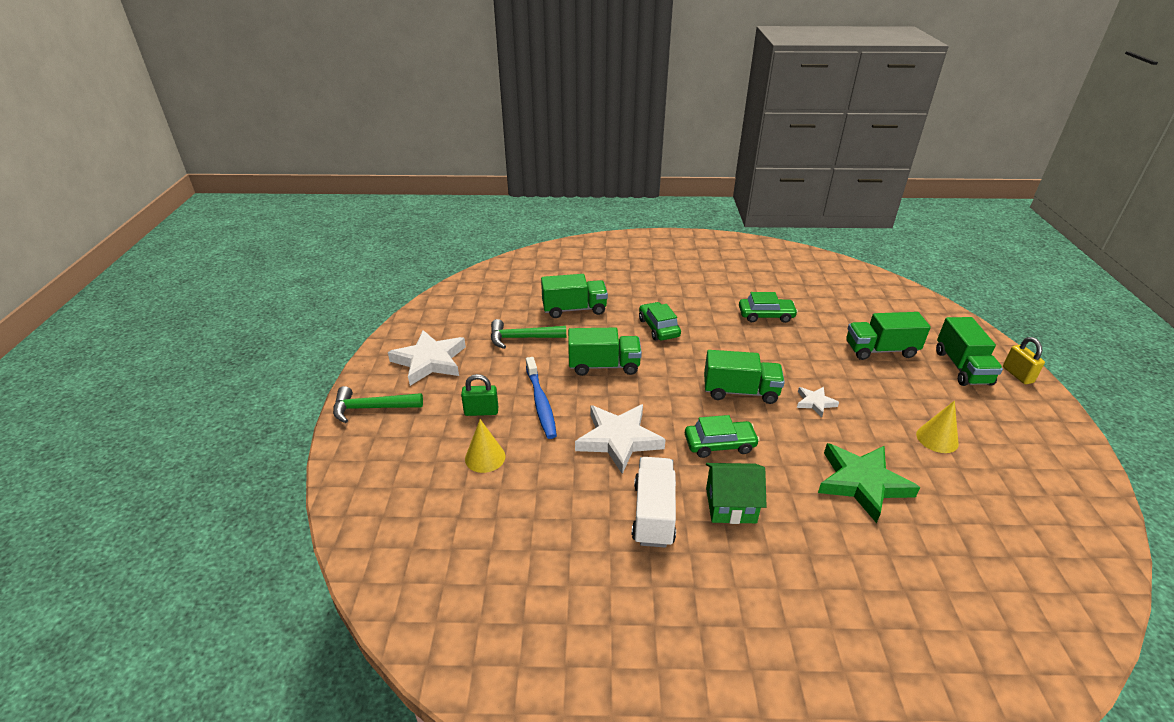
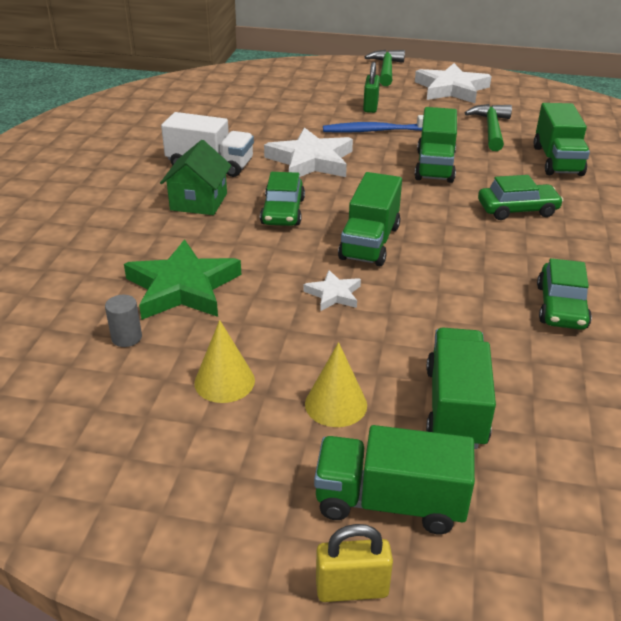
camera: 100 degrees right, 0 degrees up
(485, 457) = (310, 106): yellow cone -> yellow cone (336, 404)
(940, 499) = (126, 337): none -> grey cylinder

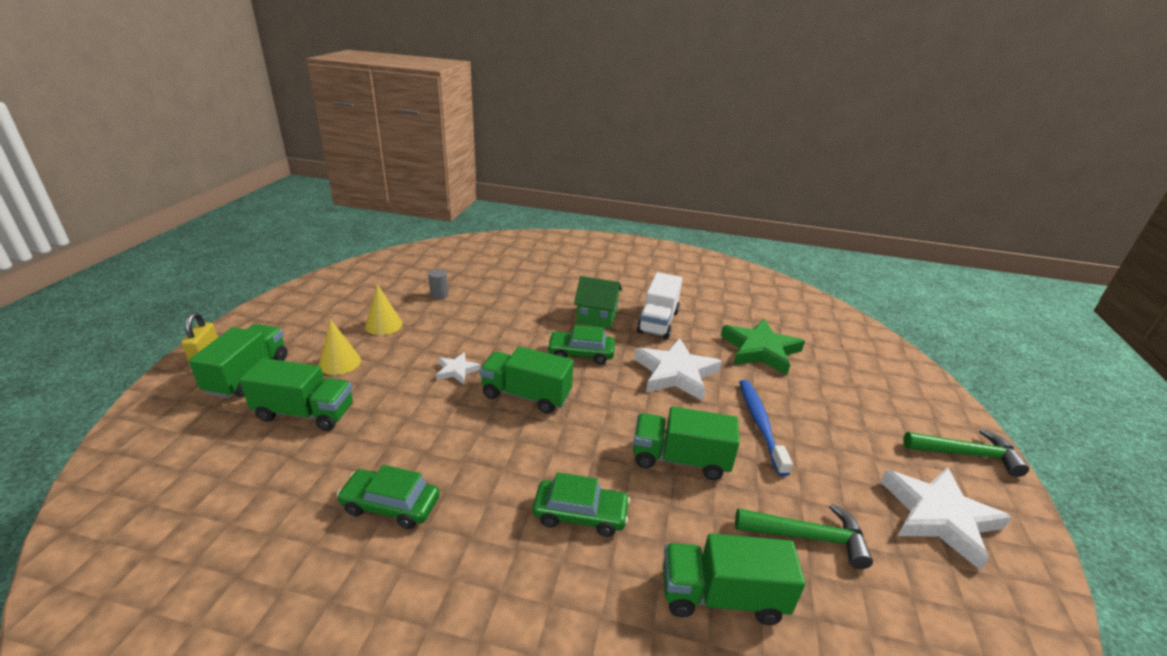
camera: 90 degrees right, 5 degrees down
(182, 287) = (484, 311): green star -> green star (760, 350)
(370, 107) = (828, 426): green padlock -> none
(517, 209) = (580, 514): green car -> green car turned 75 degrees counterclockwise

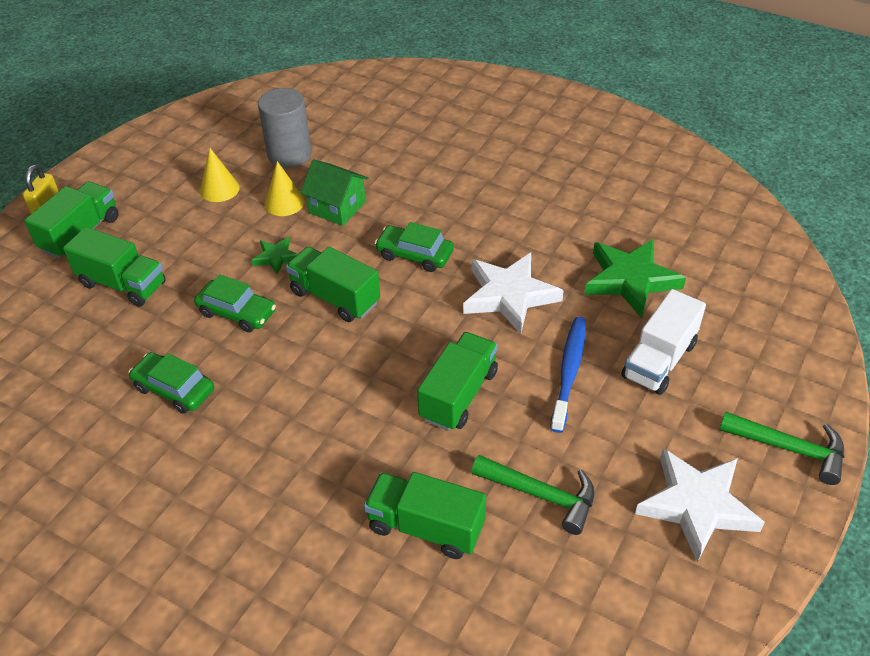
camera: 20 degrees right, 15 degrees up
(340, 362) = (165, 231): yellow cone -> yellow cone (284, 202)
(439, 295) = (289, 154): grey cylinder -> grey cylinder, size x2.19
(457, 370) = (276, 257): white star -> green star
(580, 514) = (335, 430): green car -> green car (237, 312)
(596, 317) = (456, 207): green house -> green house (337, 207)
(658, 322) = (526, 223): white truck -> white truck (659, 360)
(680, 459) = (458, 395): green truck -> green truck turned 90 degrees clockwise

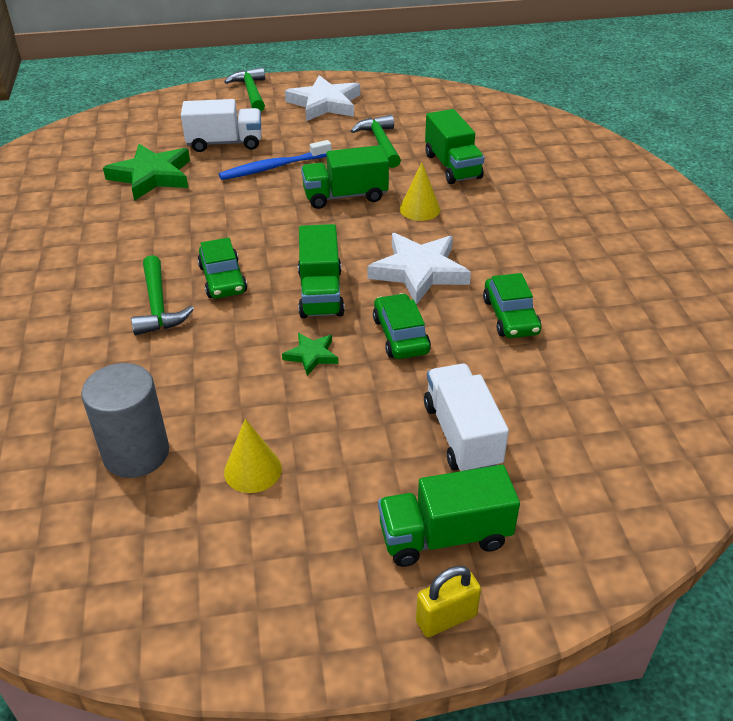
camera: 130 degrees left, 5 degrees down
(122, 284) = (462, 435): green truck -> white truck
(284, 202) = (227, 401): yellow cone -> yellow cone (419, 209)
(337, 207) = (200, 359): green house -> none
(419, 211) = (158, 306): none -> green hammer
(509, 295) = (223, 216): white star -> white star (419, 271)

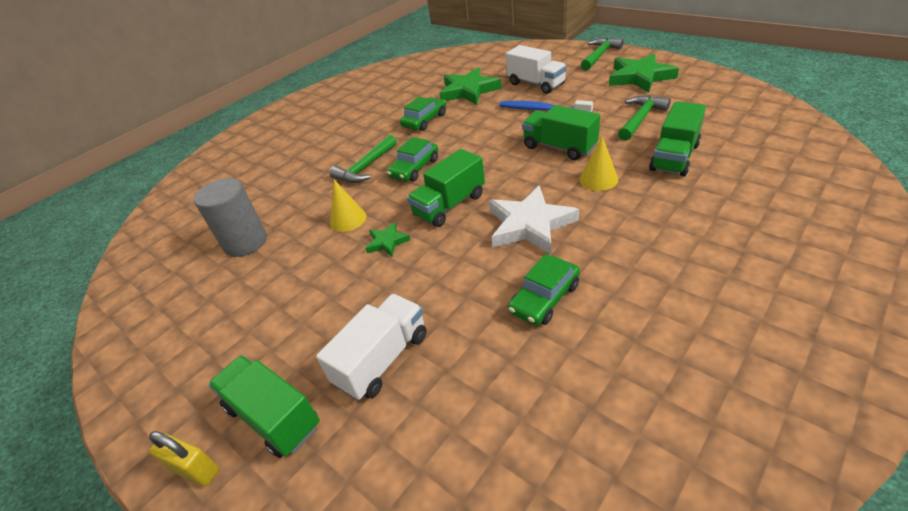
camera: 55 degrees right, 0 degrees up
(252, 470) = (266, 289): yellow cone -> yellow cone (348, 219)
(325, 104) = (640, 77): white star -> green star
(400, 335) = (451, 262): green car -> green car (424, 120)

